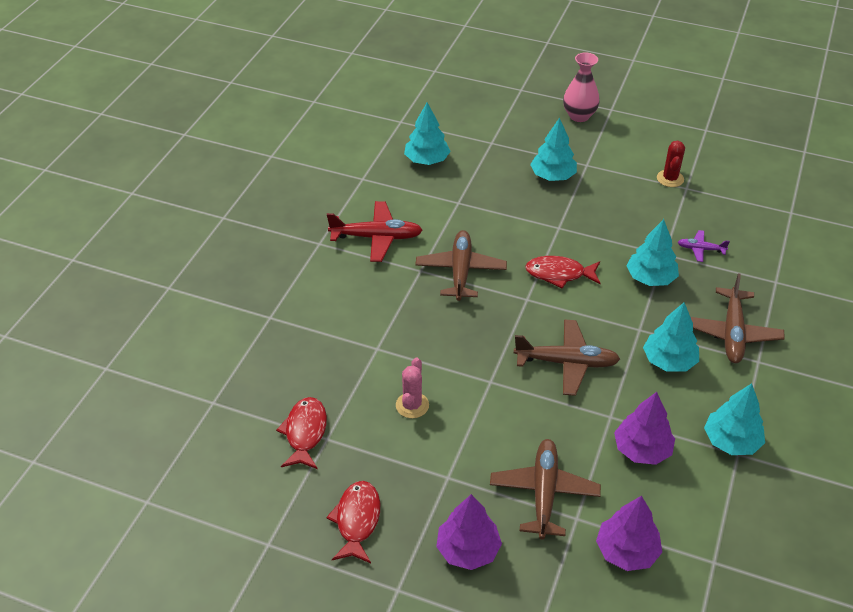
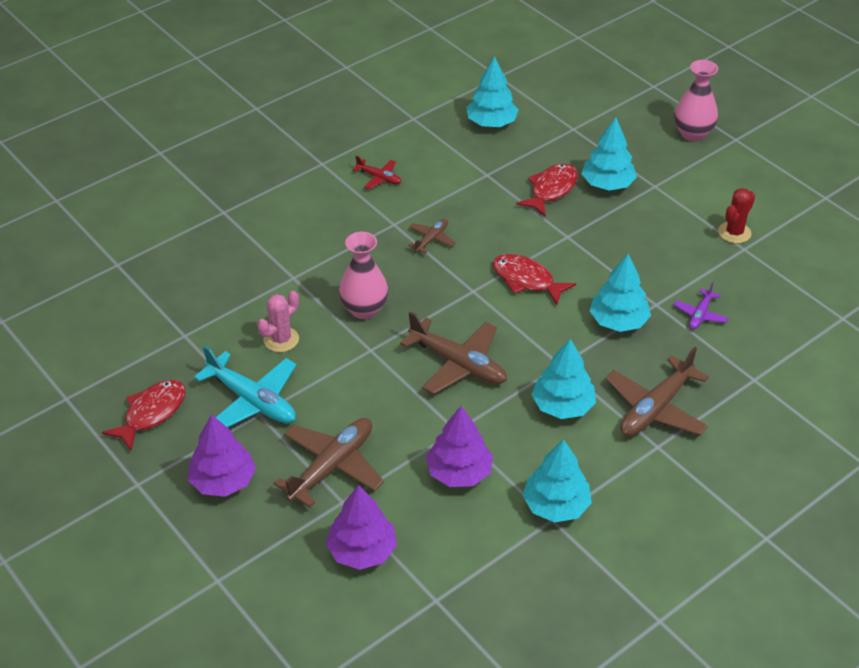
camera: 30 degrees right, 0 degrees up
(305, 433) = (170, 322): red fish -> red fish (551, 190)
(377, 237) = (379, 178): red plane -> red plane, size x0.52
(433, 468) = (252, 401): none -> turquoise plane
(457, 350) = (364, 309): none -> pink vase
(460, 271) = (431, 239): brown plane -> brown plane, size x0.52
(700, 249) = (700, 315): purple plane -> purple plane turned 105 degrees counterclockwise

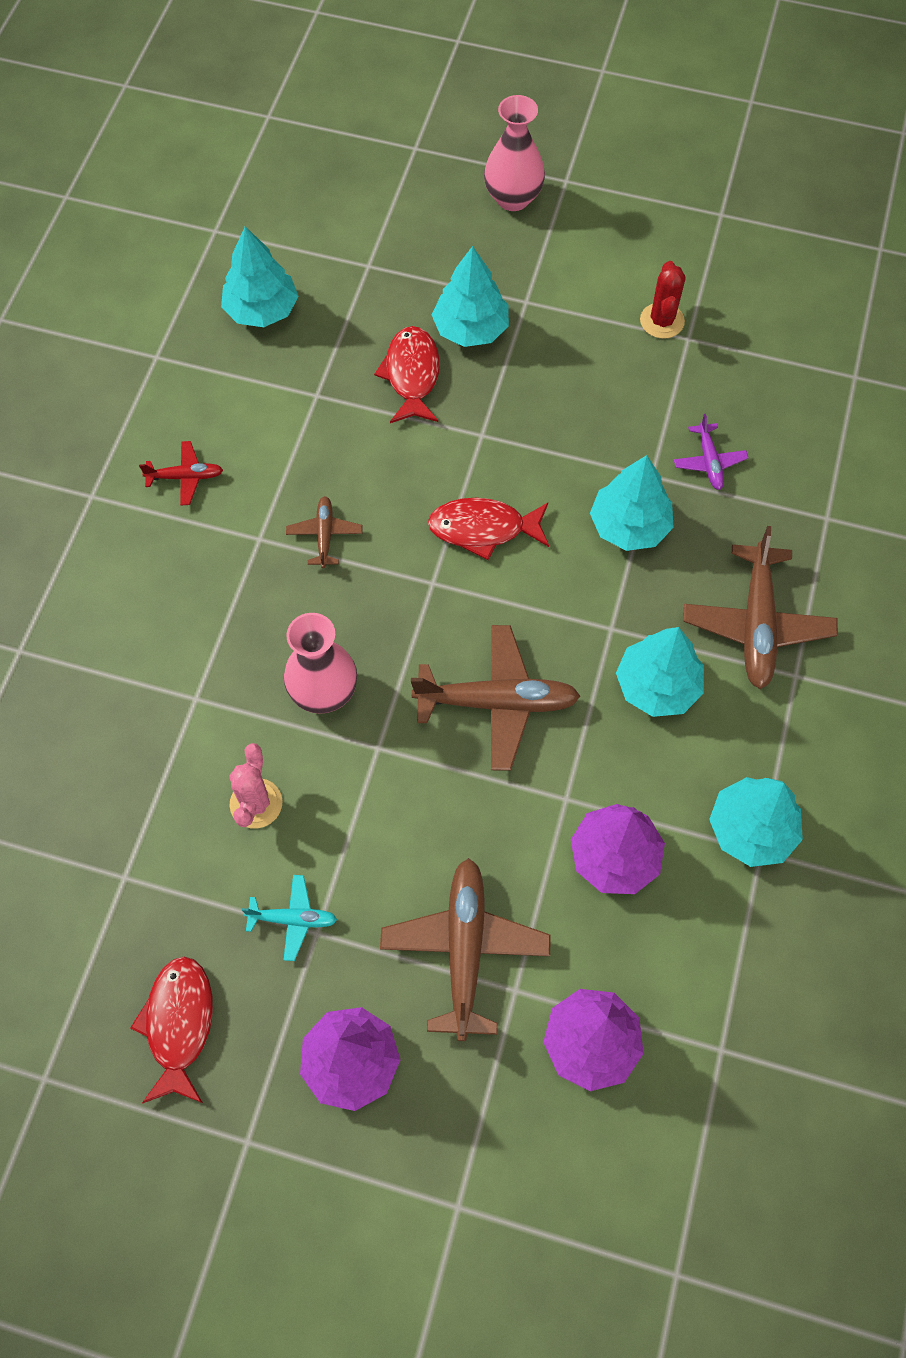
camera: 35 degrees left, 20 degrees up
(252, 401) = (293, 919): turquoise plane -> turquoise plane, size x0.52

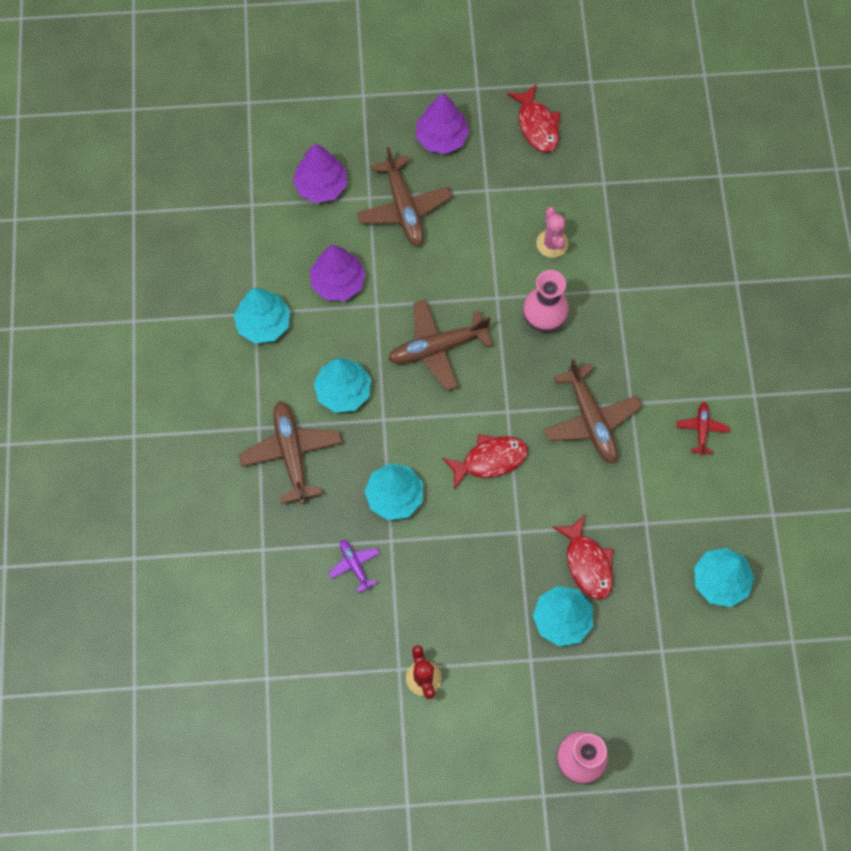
camera: 160 degrees right, 5 degrees up
(186, 477) = (701, 429): red plane -> red plane turned 120 degrees clockwise
(293, 919) = (502, 192): turquoise plane -> none
(325, 535) = (591, 420): brown plane -> brown plane, size x1.93

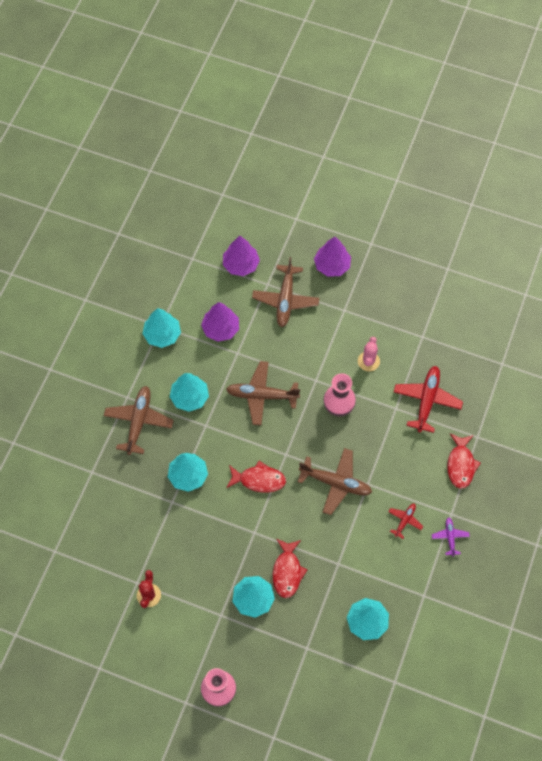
camera: 25 degrees right, 5 degrees down
(354, 565) = (142, 507): purple plane -> purple plane (450, 537)
(537, 125) = (397, 282): red fish -> red fish (460, 464)
(591, 420) = (336, 483): brown plane -> brown plane turned 75 degrees counterclockwise
(651, 262) = (427, 400): none -> red plane

